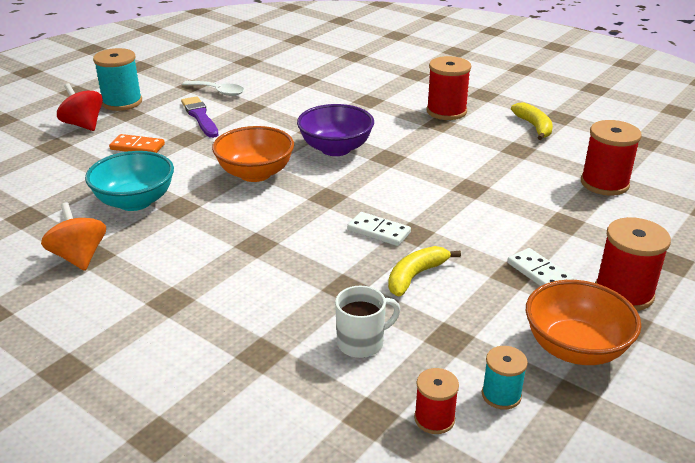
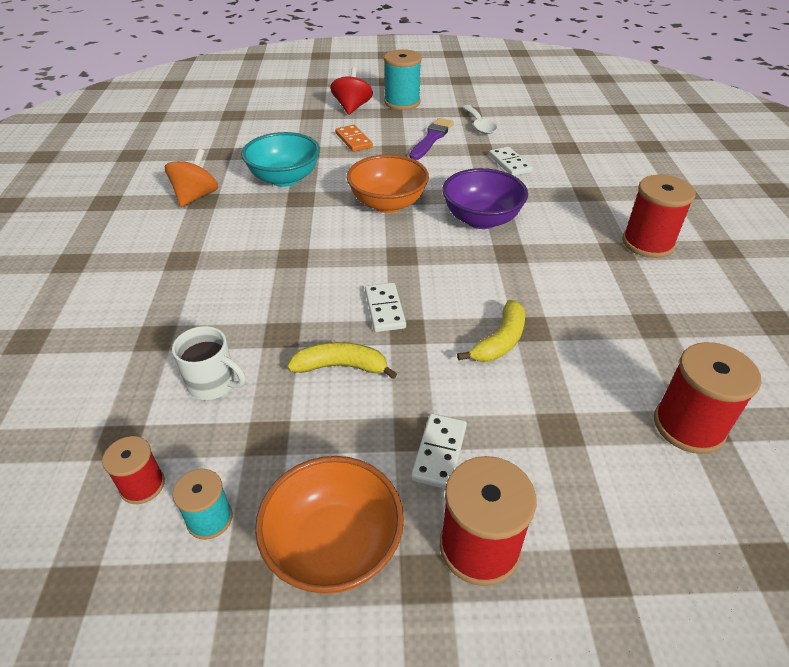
camera: 50 degrees right, 10 degrees up
(288, 106) = (510, 164): none -> white domino
(534, 127) = (720, 313): yellow banana -> yellow banana (500, 341)

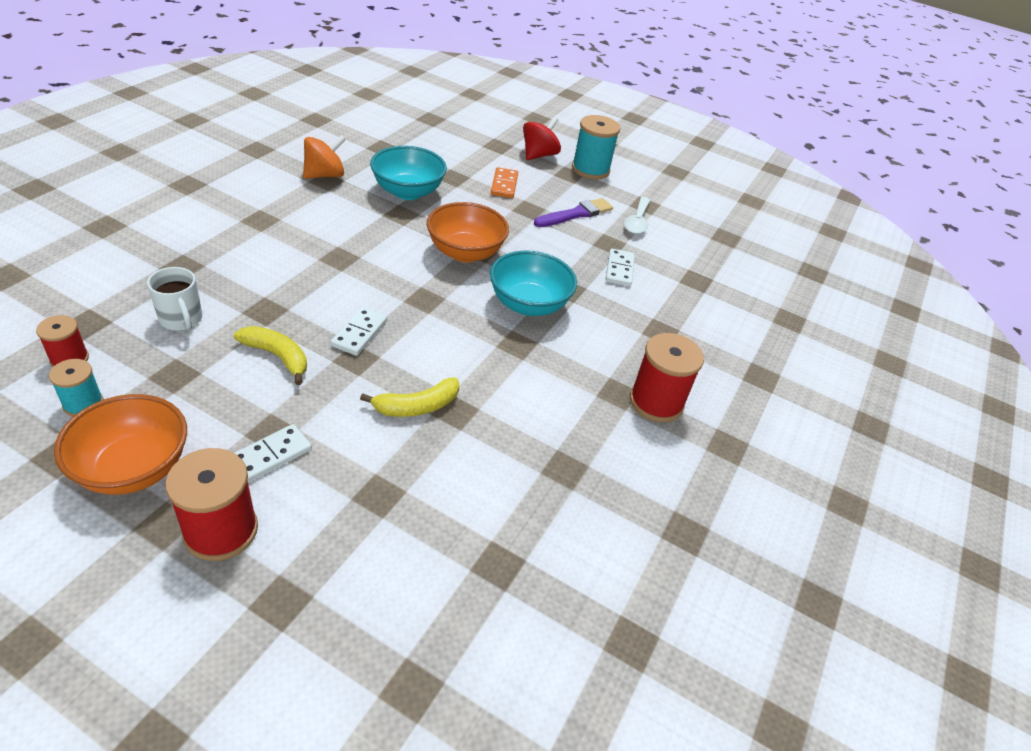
camera: 25 degrees right, 0 degrees up
(481, 219) = (528, 304): purple bowl -> turquoise bowl
(688, 426) = (483, 557): red spool -> none

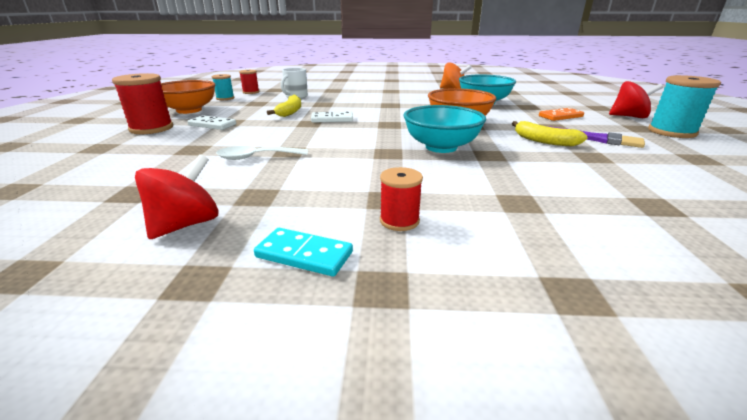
camera: 70 degrees right, 15 degrees down
(417, 406) = (282, 141): yellow banana -> yellow banana (544, 141)
(598, 527) = (186, 224): none -> red spinning top
(619, 269) = (566, 167): white domino -> none
(637, 221) = (660, 160): white spoon -> white spoon (256, 157)
(656, 402) = (399, 221): red spool -> red spool, size x0.58
(678, 468) = (304, 255): none -> turquoise domino

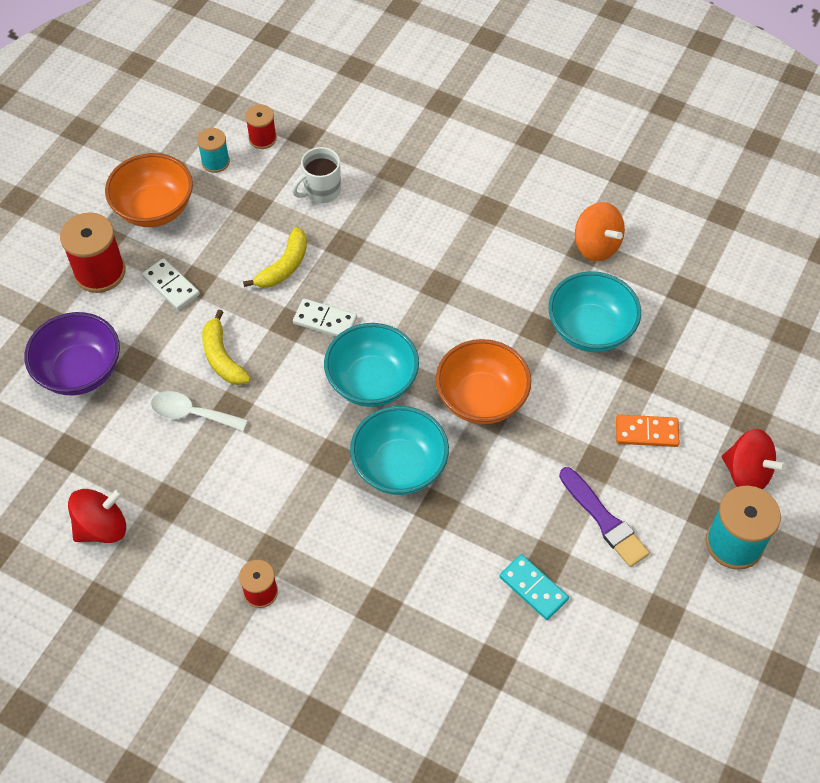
camera: 25 degrees right, 30 degrees up
(140, 159) = (80, 371): none -> purple bowl
(304, 255) = (171, 605): turquoise domino -> turquoise domino (533, 588)
(384, 128) = (372, 382): none -> turquoise bowl
(544, 141) = (535, 500): yellow banana -> yellow banana (222, 357)

